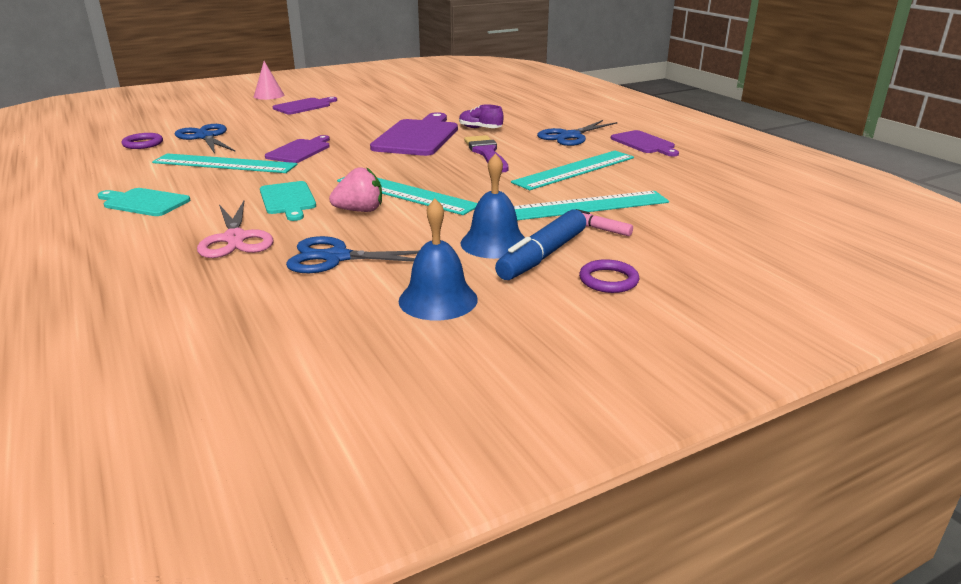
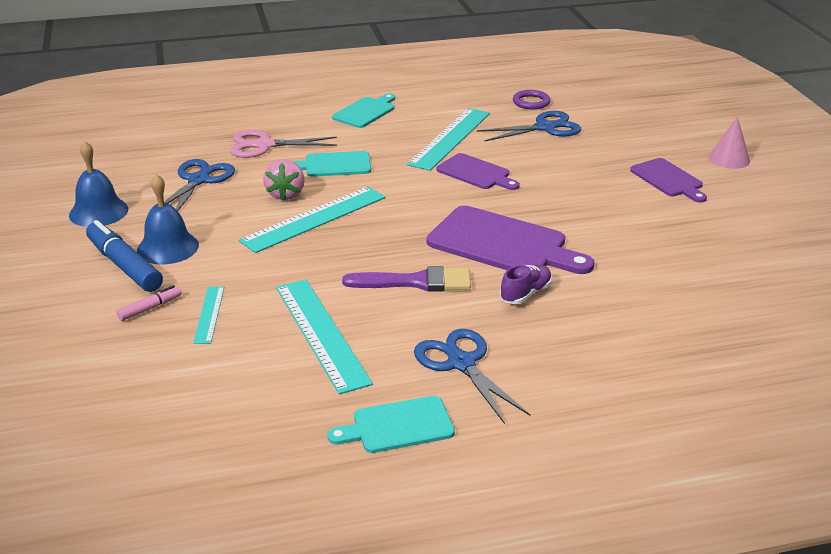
camera: 105 degrees right, 5 degrees up
(586, 206) = (209, 314): turquoise ruler -> turquoise ruler, size x0.52
(608, 280) = (56, 287): purple ring -> none
(644, 143) = (398, 426): purple cutting board -> turquoise cutting board

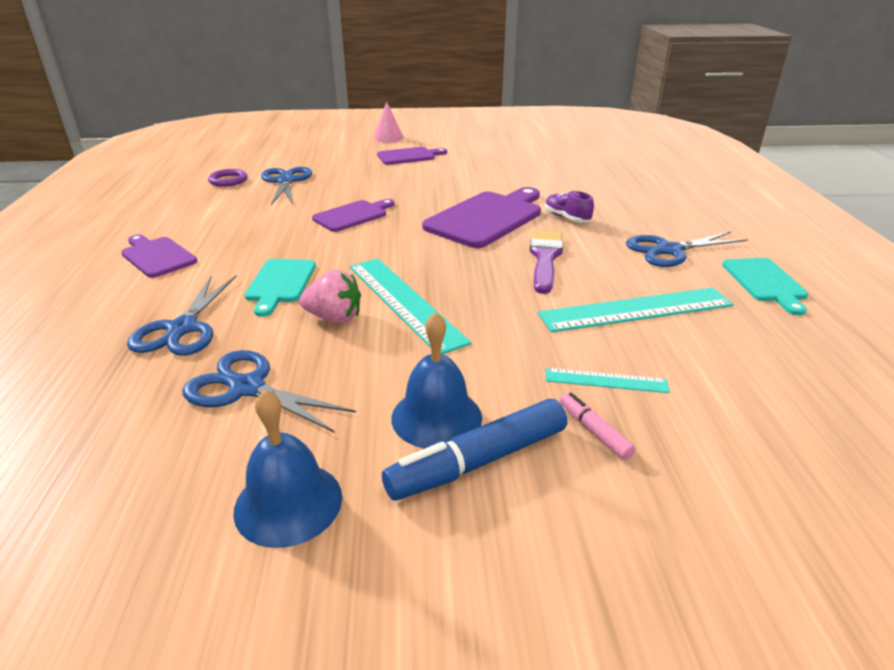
camera: 80 degrees left, 0 degrees up
(265, 145) = (182, 328): pink scissors -> blue scissors
(365, 112) = (157, 256): turquoise cutting board -> purple cutting board
(450, 138) = (270, 219): turquoise ruler -> none

